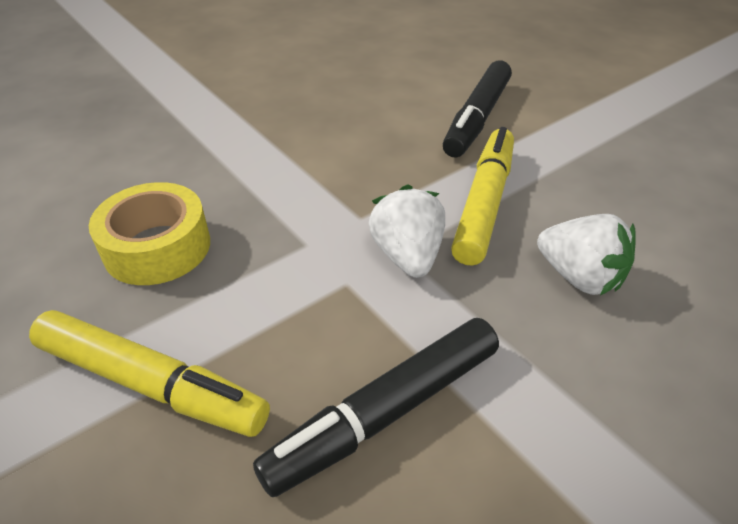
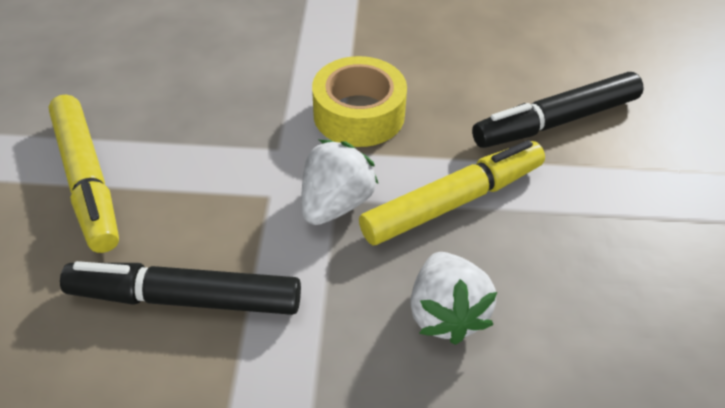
camera: 40 degrees right, 5 degrees up
(157, 247) = (185, 89): yellow tape -> yellow tape (359, 114)

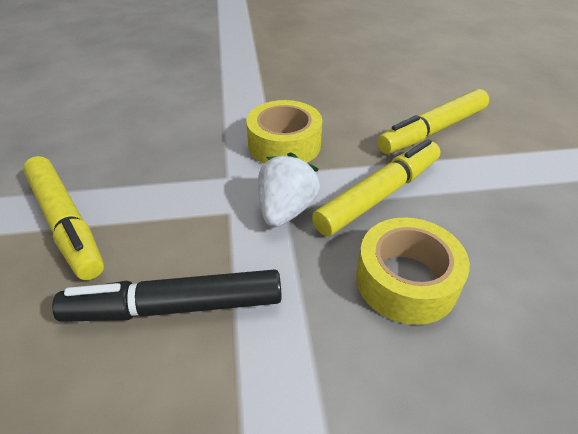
camera: 10 degrees left, 5 degrees down
(446, 313) = (406, 281): white strawberry -> yellow tape
(556, 121) = (432, 131): black marker -> yellow marker

